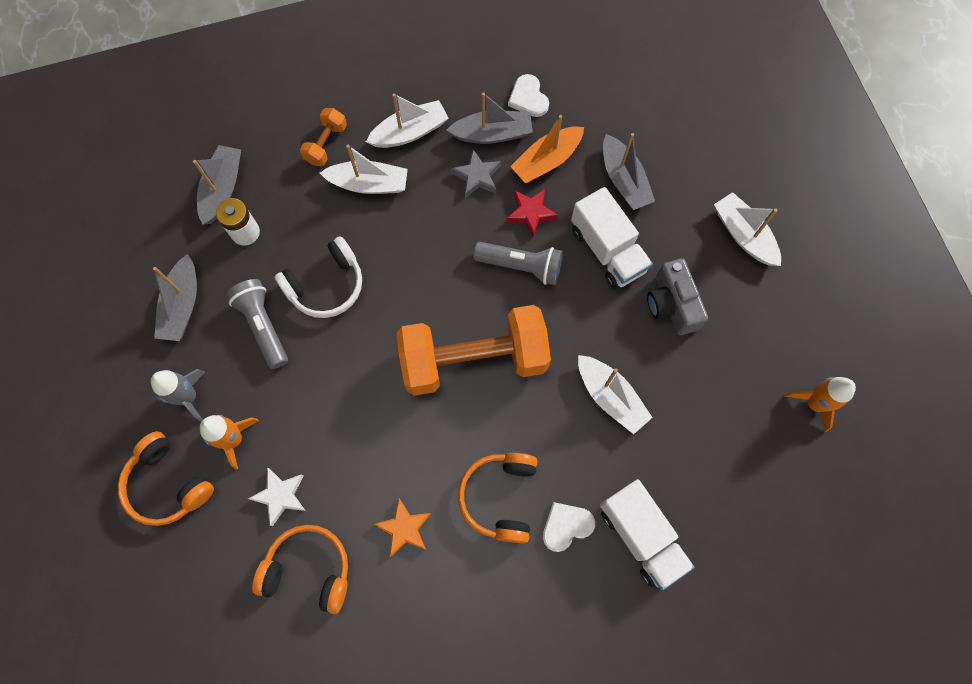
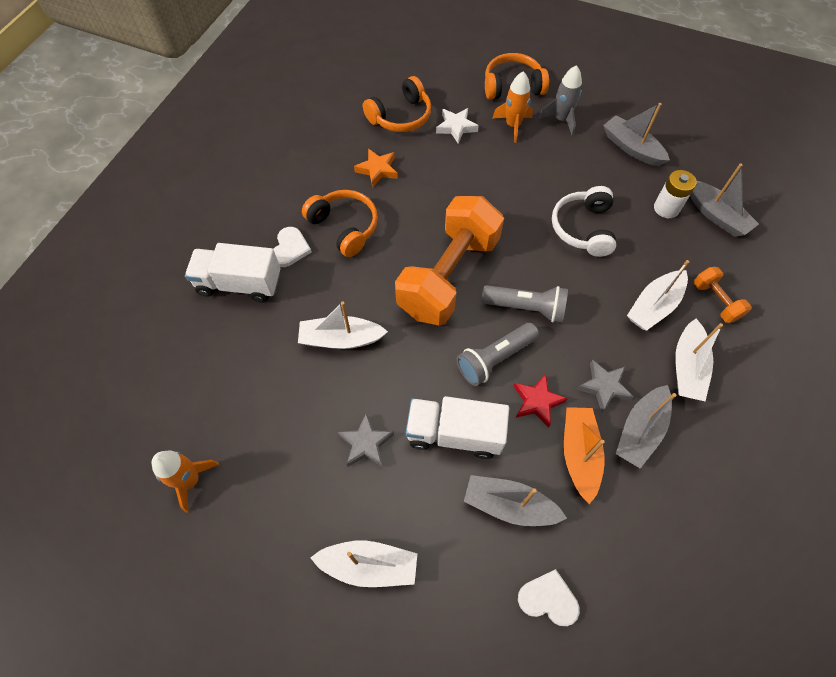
camera: 130 degrees right, 10 degrees down
(263, 326) = (580, 179): grey flashlight -> grey flashlight (526, 308)
(528, 98) = (660, 492): white heart -> white heart (548, 599)
(671, 304) = (366, 443): grey camera -> grey star

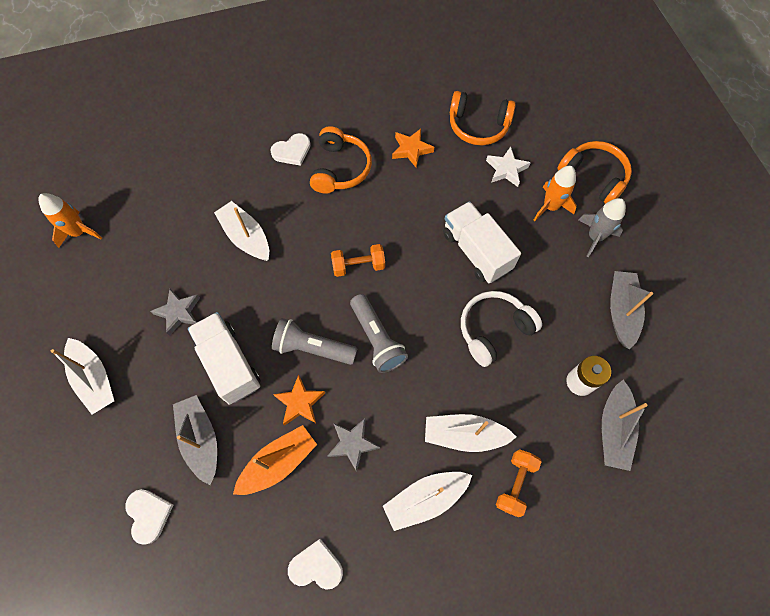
camera: 50 degrees right, 5 degrees up
(239, 284) = (238, 145): white truck -> white truck (476, 251)
(448, 276) = (358, 266): orange dumbbell -> orange dumbbell, size x0.43
(537, 402) = (300, 402): red star -> orange star
(640, 431) = (335, 497): grey boat -> none
(690, 484) = (316, 566): none -> white heart

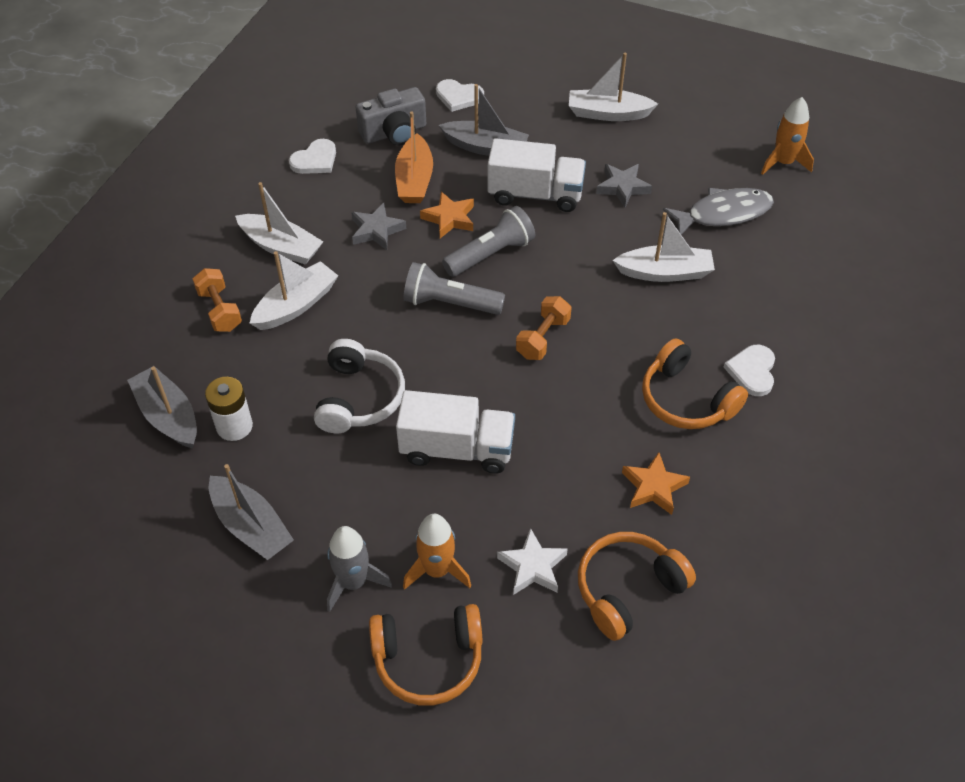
camera: 130 degrees right, 15 degrees down
(162, 237) = (723, 214): none -> grey fish
(234, 529) = (394, 132): none -> grey camera
(425, 499) = (281, 247): white boat -> white boat turned 105 degrees clockwise

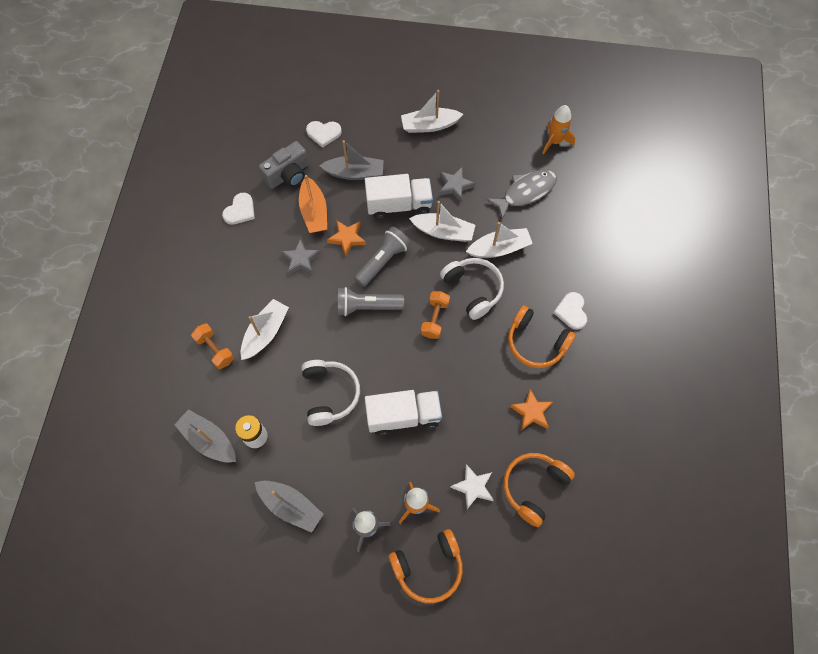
camera: 15 degrees left, 15 degrees up
(281, 247) = (240, 288): white boat -> white boat (443, 232)
(610, 314) = (473, 289): none -> white headphones

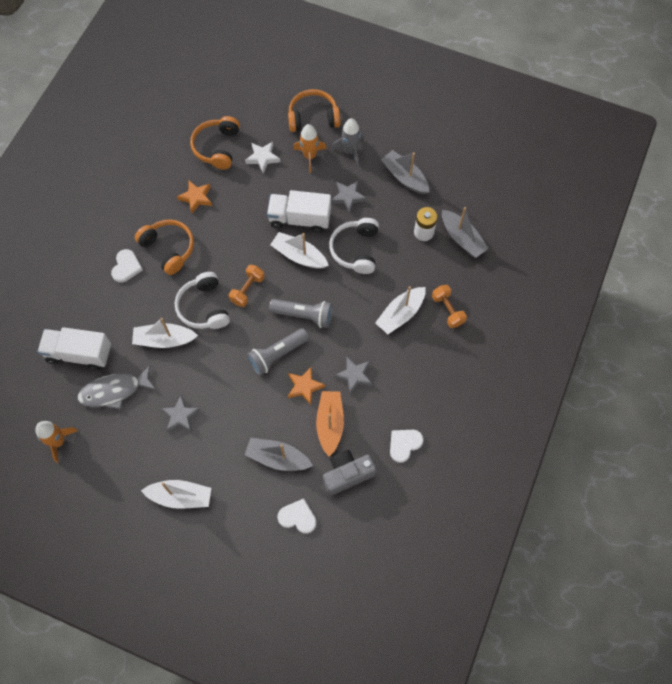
camera: 165 degrees left, 0 degrees up
(354, 459) = (348, 197): none -> grey star
(399, 205) = (243, 409): white truck -> white truck (79, 353)
(443, 232) = (210, 370): white boat -> white boat (299, 256)
(534, 487) = (217, 147): orange headphones -> orange headphones turned 135 degrees clockwise

